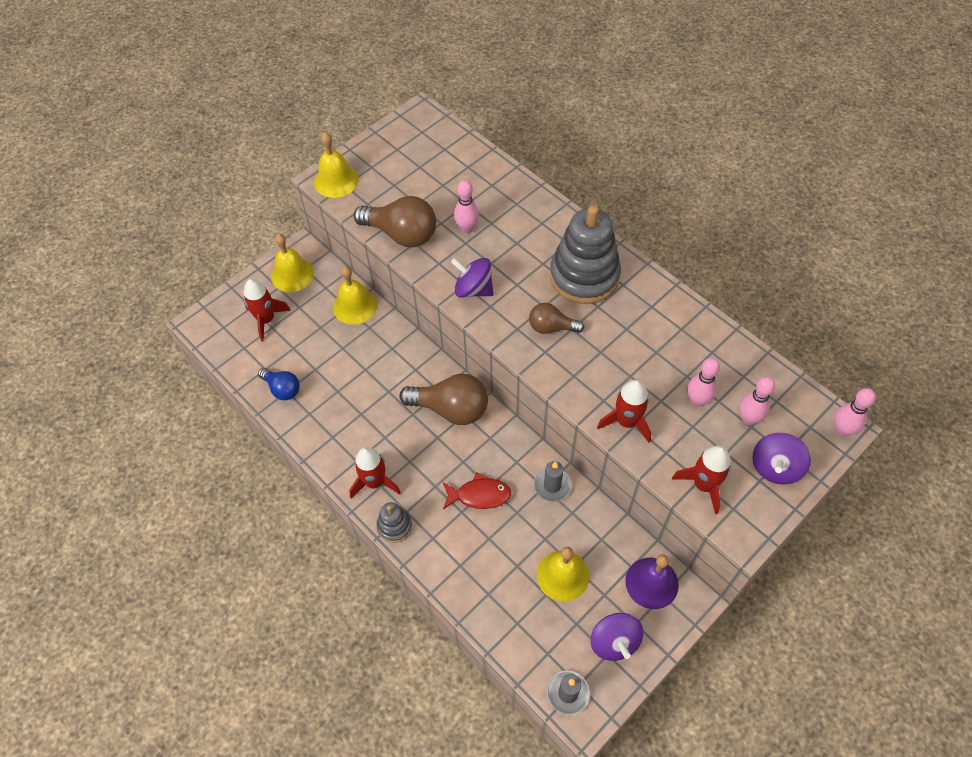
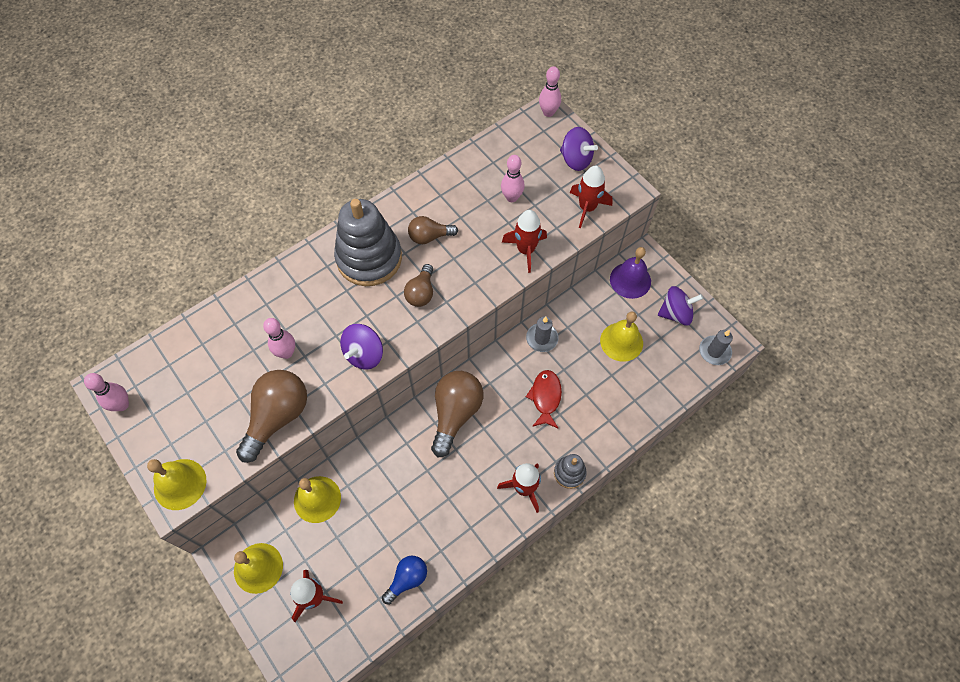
camera: 85 degrees left, 5 degrees up
(623, 325) = (429, 237): none -> brown light bulb
(748, 419) = (532, 167): pink bowling pin -> pink bowling pin (122, 405)

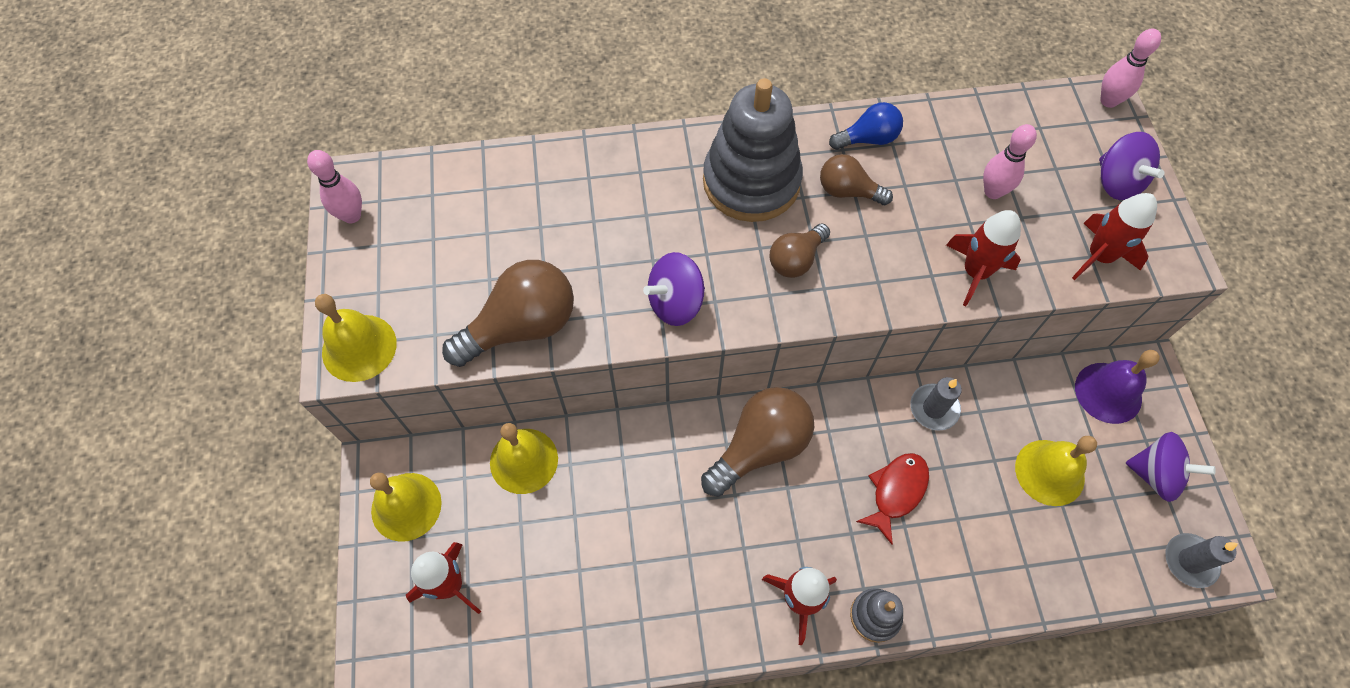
camera: 30 degrees right, 0 degrees up
(286, 353) = (578, 251): pink bowling pin -> none
(407, 579) = (577, 632): blue light bulb -> blue light bulb (868, 139)

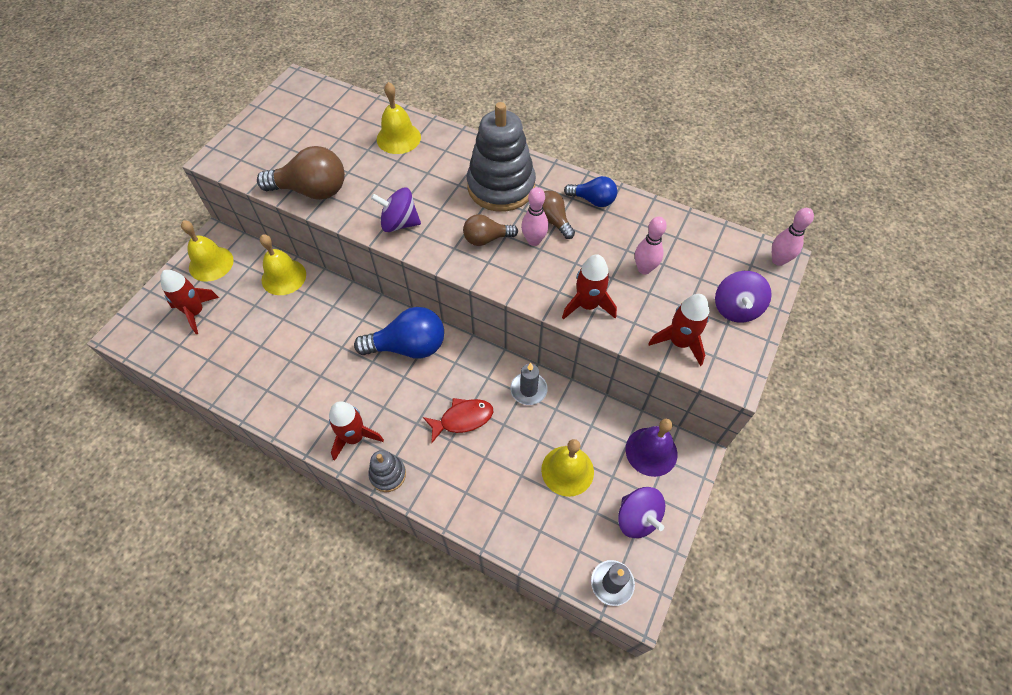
camera: 35 degrees right, 5 degrees down
(352, 216) = (284, 97): pink bowling pin -> pink bowling pin (534, 241)
(359, 347) = (229, 157): yellow bell -> yellow bell (398, 138)
(760, 447) = (408, 346): brown light bulb -> blue light bulb

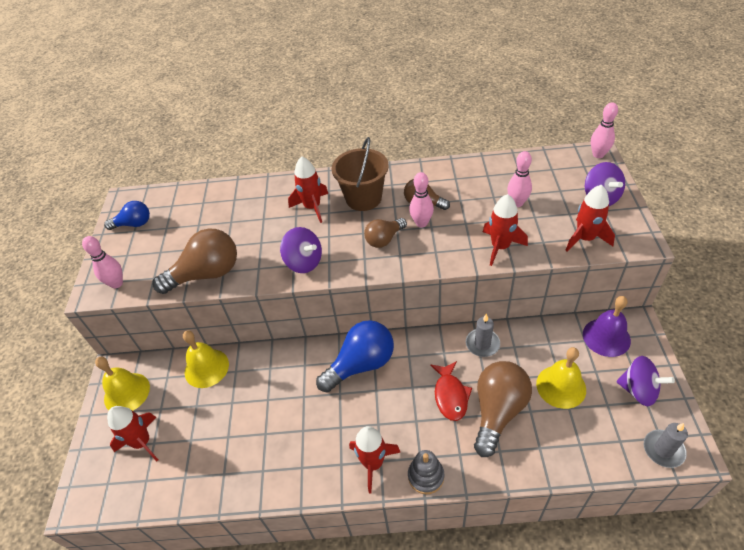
camera: 25 degrees left, 10 degrees down
(237, 161) = (116, 283): none -> pink bowling pin
(398, 138) = (250, 202): yellow bell -> none
(399, 223) = (304, 262): purple spinning top -> purple spinning top turned 120 degrees counterclockwise
(448, 172) = (312, 207): none -> red rocket
(462, 419) = (450, 395): red fish -> red fish turned 135 degrees clockwise
(492, 458) = (498, 411): none -> brown light bulb
(501, 186) = (363, 198): grey stacking toy -> brown bucket
(593, 200) = (440, 176): blue light bulb -> blue light bulb (134, 224)

